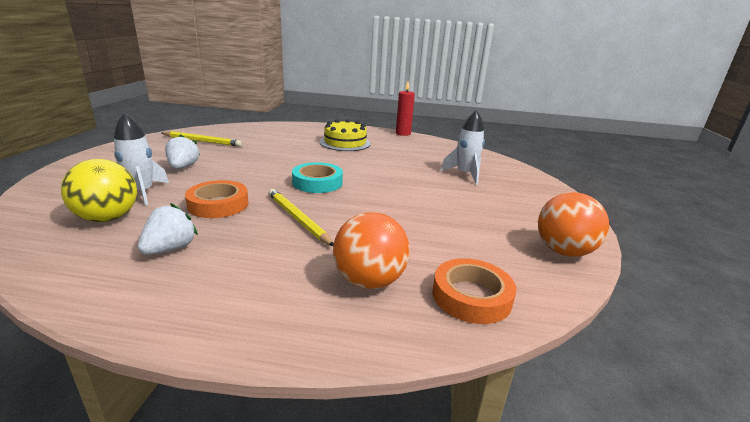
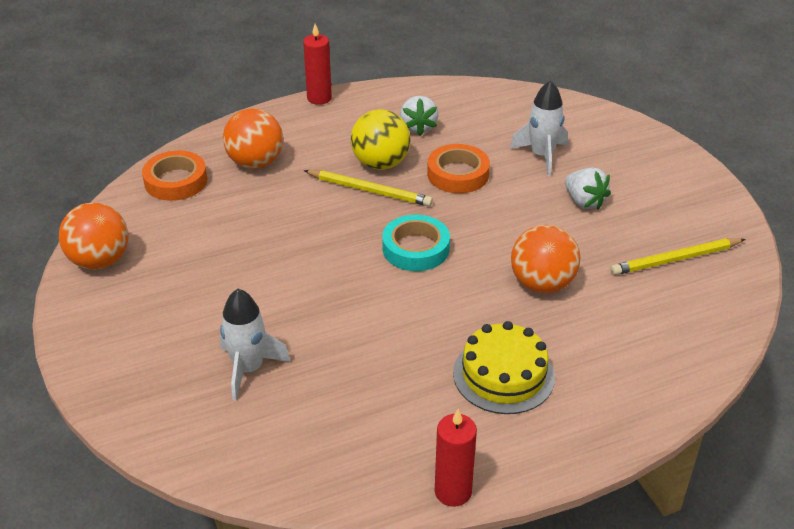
camera: 150 degrees right, 15 degrees up
(108, 218) = (508, 126): yellow ball -> yellow ball (380, 164)
(194, 340) = (319, 98): none -> red candle
(278, 153) = (542, 284): none -> orange ball

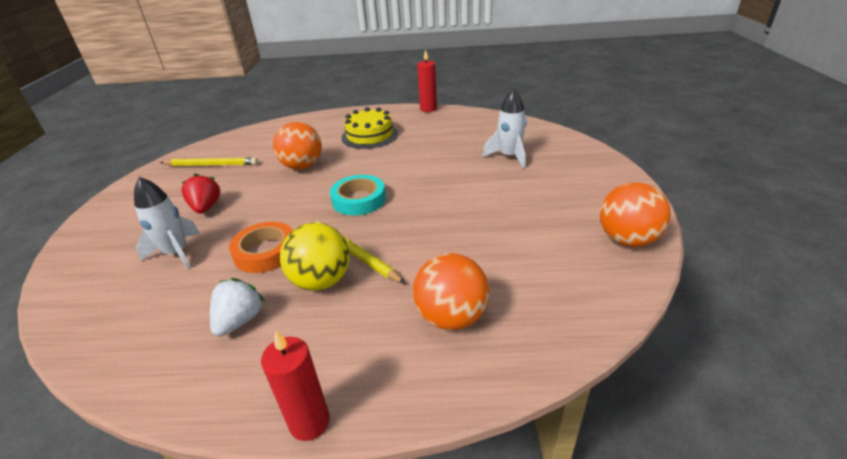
camera: 155 degrees left, 5 degrees down
(176, 181) = (552, 314): orange tape -> none
(584, 201) = (206, 207): white strawberry -> red strawberry

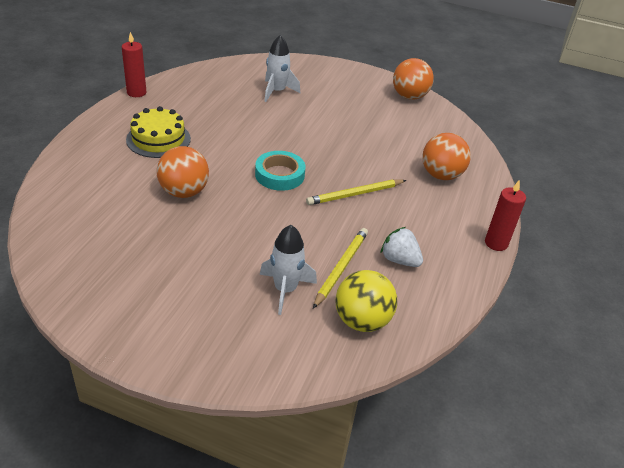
camera: 75 degrees left, 5 degrees up
(206, 207) = (213, 265): red strawberry -> none
(211, 165) = (108, 254): yellow pencil -> yellow pencil (341, 268)
(265, 252) = (321, 237): orange tape -> none
(321, 281) = (377, 216): yellow ball -> yellow ball (362, 321)

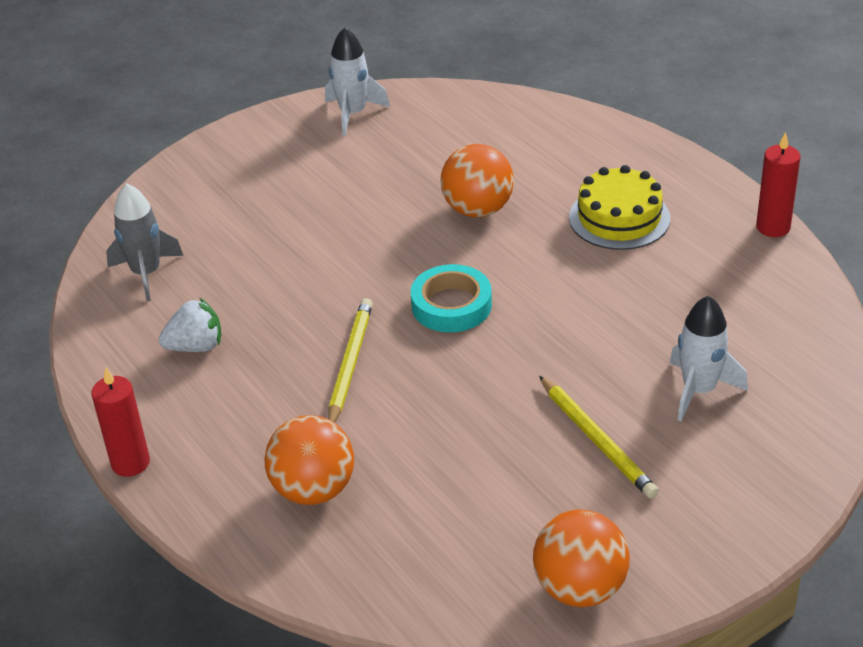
camera: 130 degrees right, 0 degrees up
(285, 290) = (242, 235): white rocket -> white rocket (353, 114)
(341, 268) = (232, 290): yellow pencil -> yellow pencil (596, 440)
(362, 321) = (146, 273): yellow ball -> grey rocket

